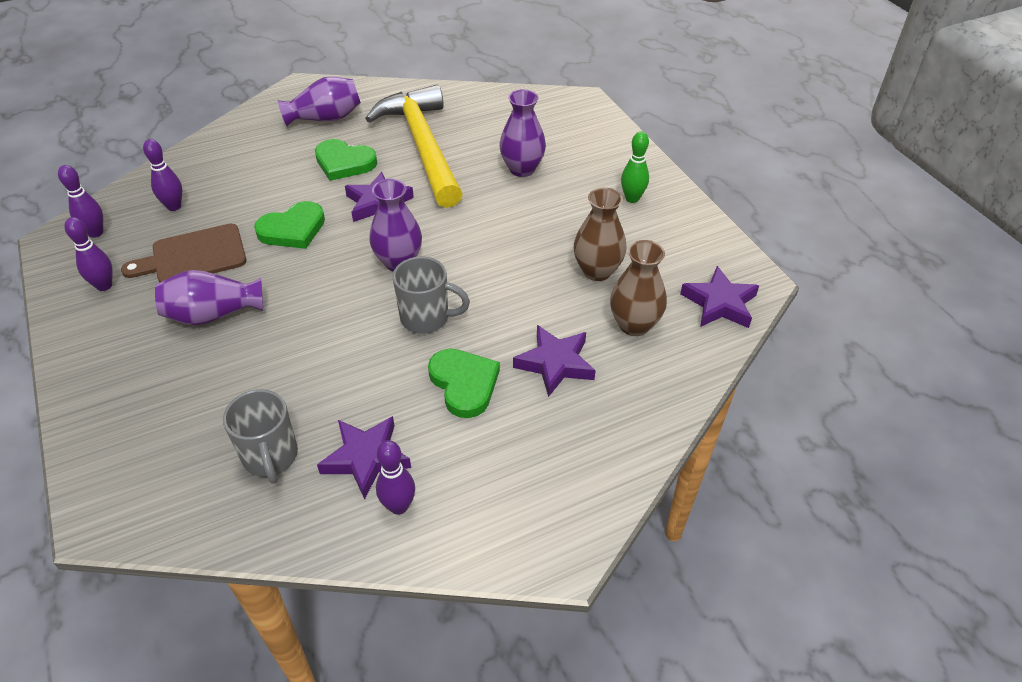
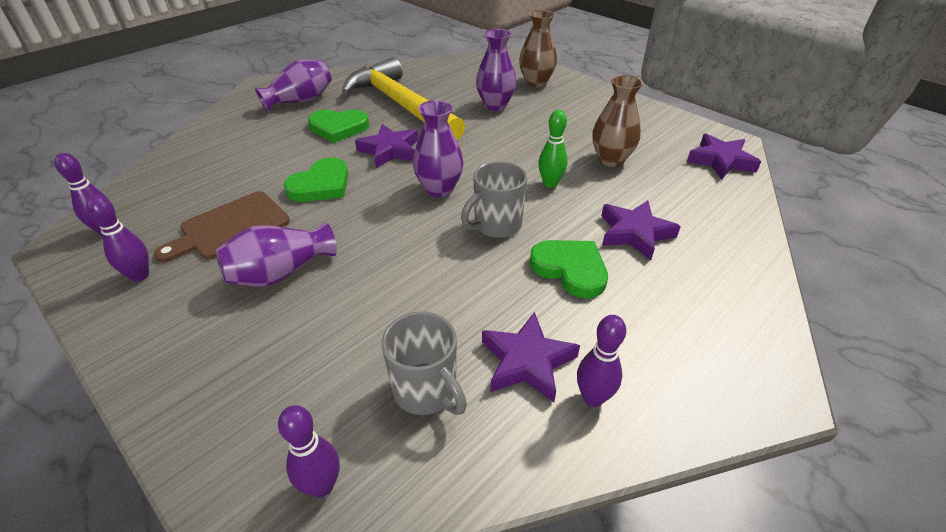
camera: 20 degrees left, 5 degrees down
(174, 206) = (186, 191): purple bowling pin -> purple bowling pin (322, 485)
(426, 318) = (496, 225): grey mug -> grey mug turned 150 degrees clockwise
(632, 198) = (596, 108): green bowling pin -> green bowling pin (550, 184)
(634, 325) = (672, 190): brown vase -> brown vase (536, 82)

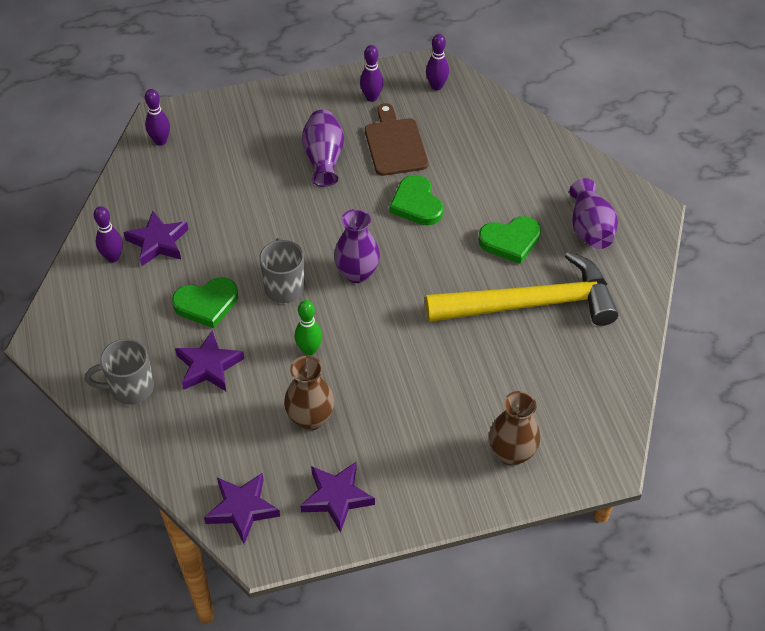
camera: 120 degrees right, 10 degrees up
(338, 128) = (510, 241): green heart -> green heart turned 135 degrees counterclockwise
(390, 150) = (442, 263): purple star -> purple star (337, 498)
(426, 391) = (177, 193): grey mug -> grey mug (130, 388)
(495, 105) = (479, 383): purple vase -> none

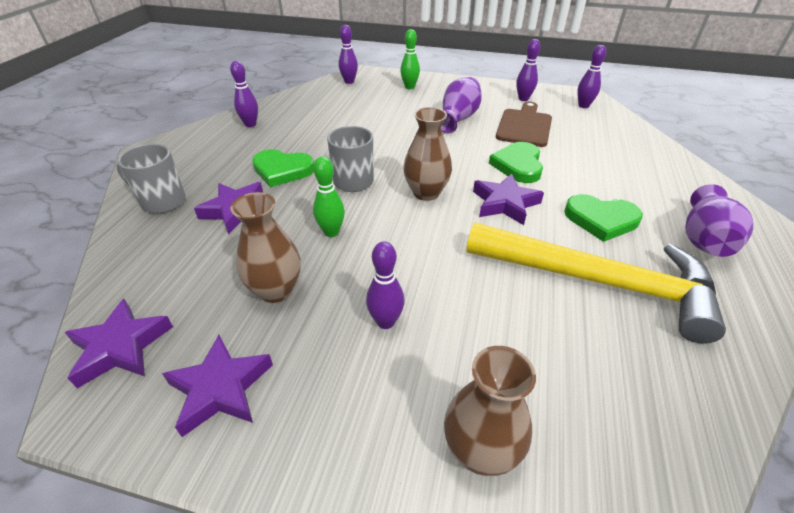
camera: 30 degrees right, 10 degrees down
(158, 242) = (289, 126): purple star -> purple star (505, 203)
(238, 124) = (409, 87): none -> green bowling pin
(357, 273) = (426, 193): purple vase -> brown vase
(406, 404) = (385, 322): none -> purple bowling pin

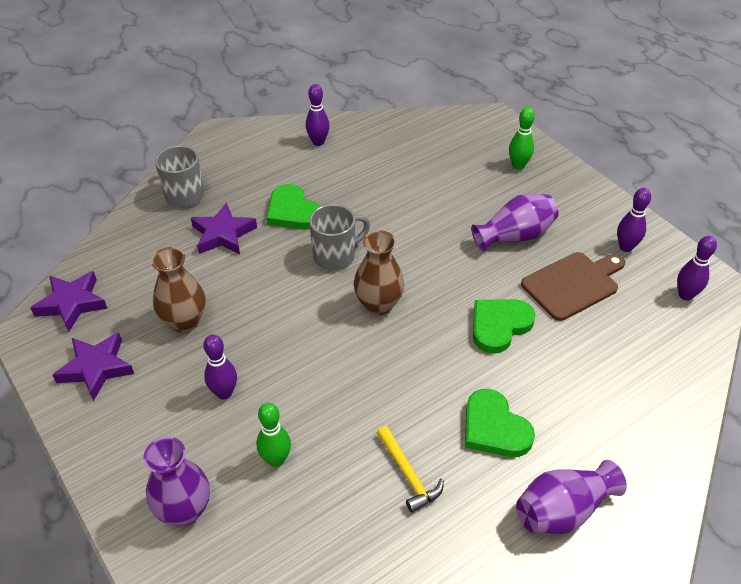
camera: 40 degrees right, 5 degrees up
(331, 232) = (266, 296): green bowling pin -> green bowling pin (276, 459)
(349, 82) = (464, 127): purple bowling pin -> none
(480, 451) = (184, 510): brown vase -> purple vase
(505, 203) = (431, 357): purple star -> none
(598, 282) = (408, 474): yellow hammer -> yellow hammer, size x0.40

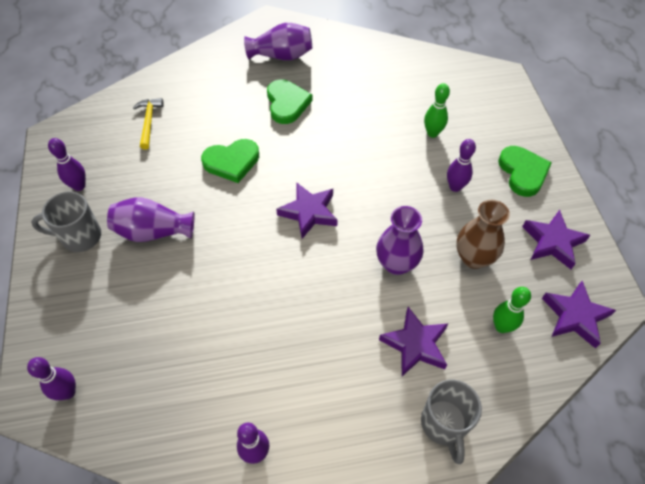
camera: 155 degrees left, 10 degrees up
(184, 510) = (497, 126): purple vase -> purple vase (396, 264)
(292, 212) = (335, 346): green heart -> green heart (523, 172)
(336, 256) = (319, 273): grey mug -> grey mug (80, 237)
(378, 304) = (309, 212): brown vase -> purple star
(408, 474) = (355, 99): yellow hammer -> yellow hammer (149, 122)
(518, 166) = (75, 312): green bowling pin -> green bowling pin (501, 326)
(573, 284) = (150, 172): brown cutting board -> none
(685, 295) = (83, 134): purple bowling pin -> purple bowling pin (68, 392)

